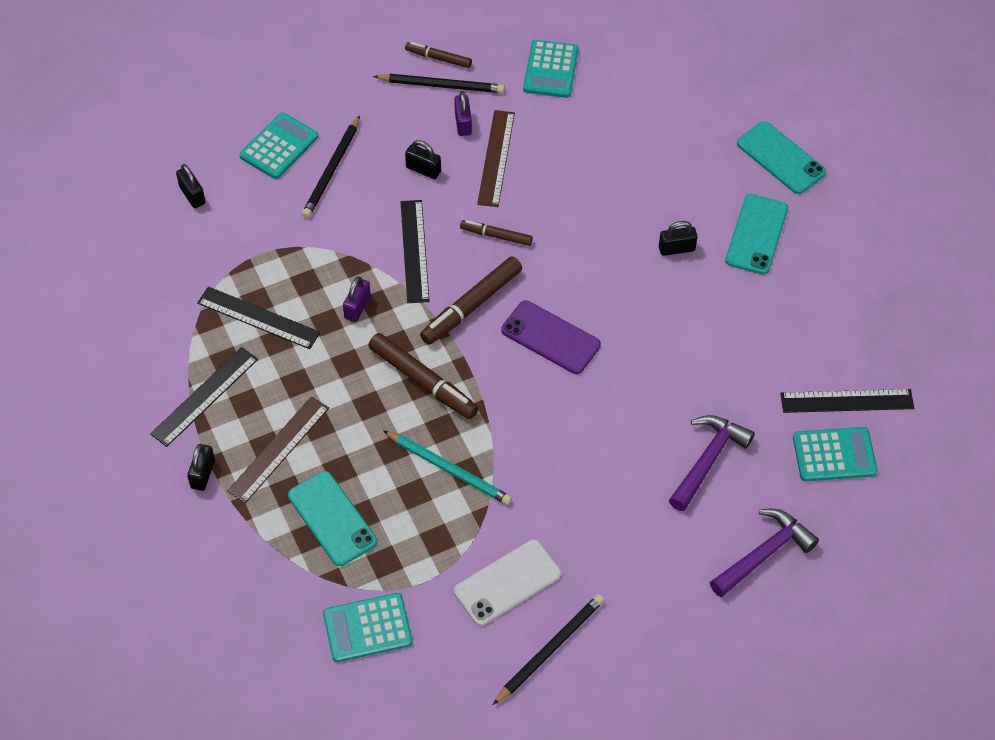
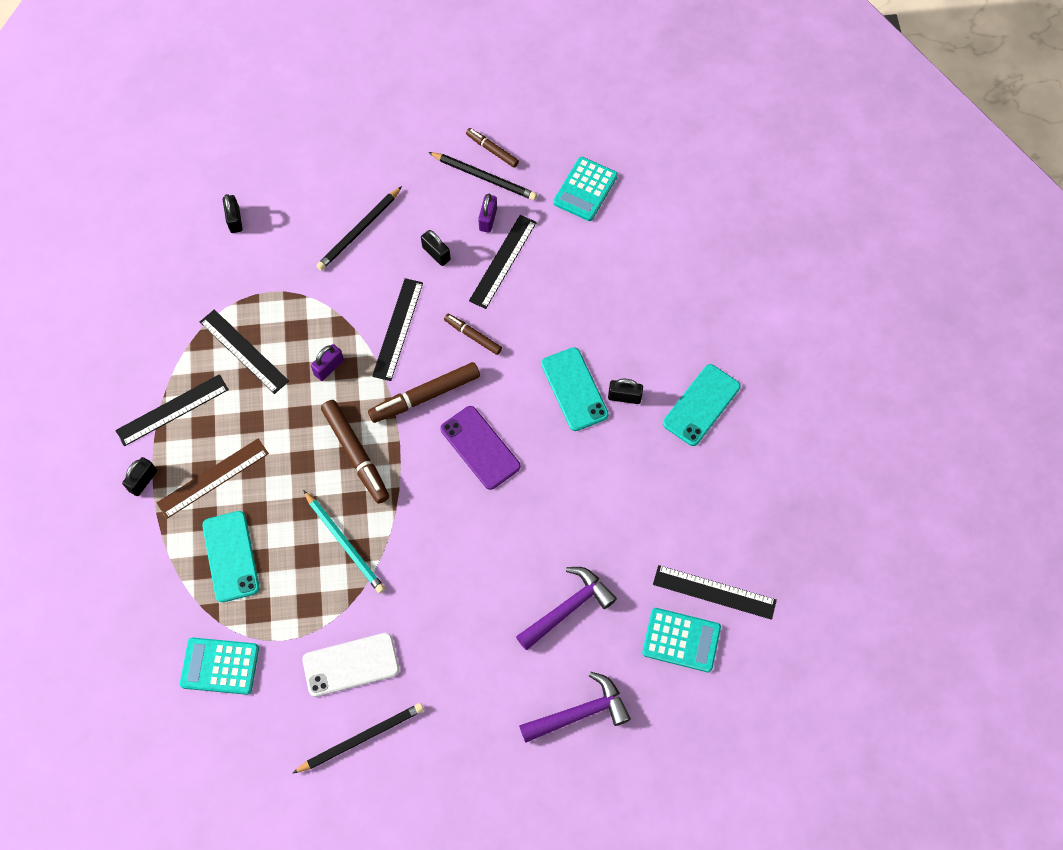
camera: 20 degrees right, 10 degrees up
(279, 146) = (324, 195): turquoise calculator -> none
(496, 158) = (503, 261): brown ruler -> black ruler
(780, 158) = (754, 337): turquoise phone -> turquoise phone (574, 389)

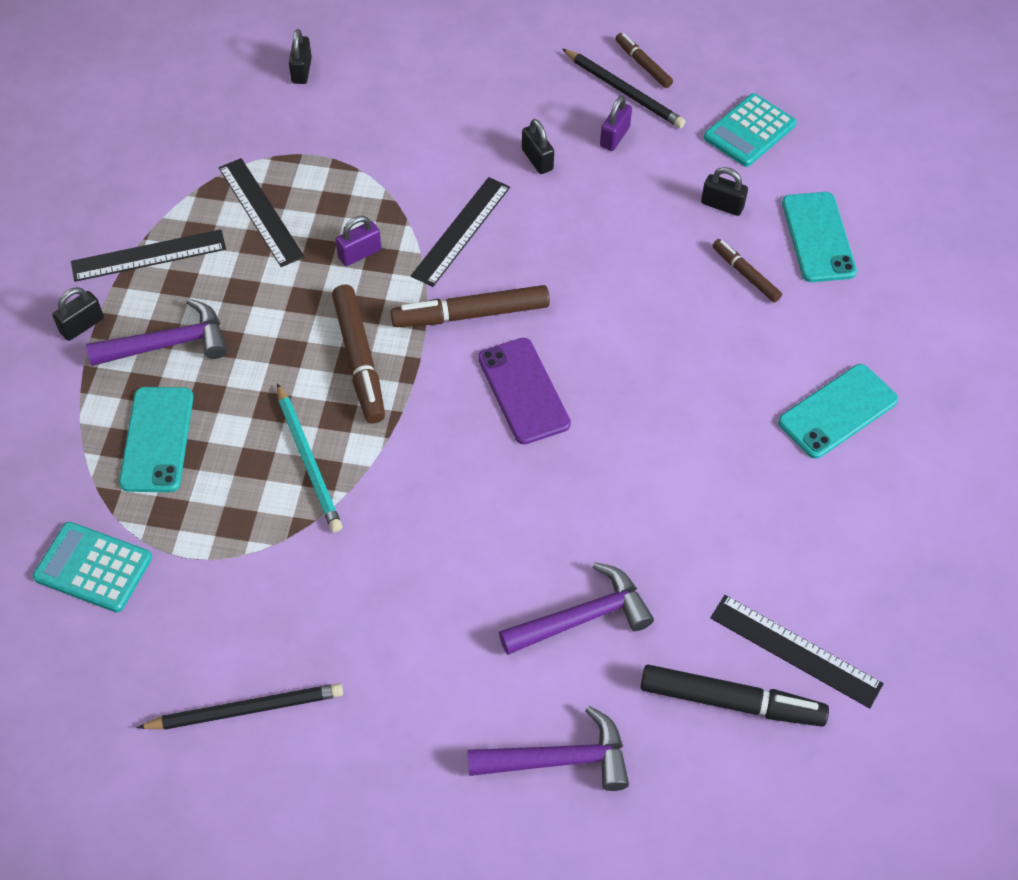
camera: 15 degrees right, 10 degrees down
(213, 478) = (169, 344): brown ruler -> purple hammer
(351, 664) = (264, 611): white phone -> none
(359, 230) = (449, 114): black pencil -> none
(473, 336) = (554, 261): brown marker -> brown marker (745, 274)
(503, 261) = (620, 186): black ruler -> none
(574, 389) = (669, 352): turquoise phone -> turquoise phone (818, 237)
(624, 397) = (734, 377): black padlock -> black padlock (722, 205)
(681, 640) = (731, 701): turquoise calculator -> black marker

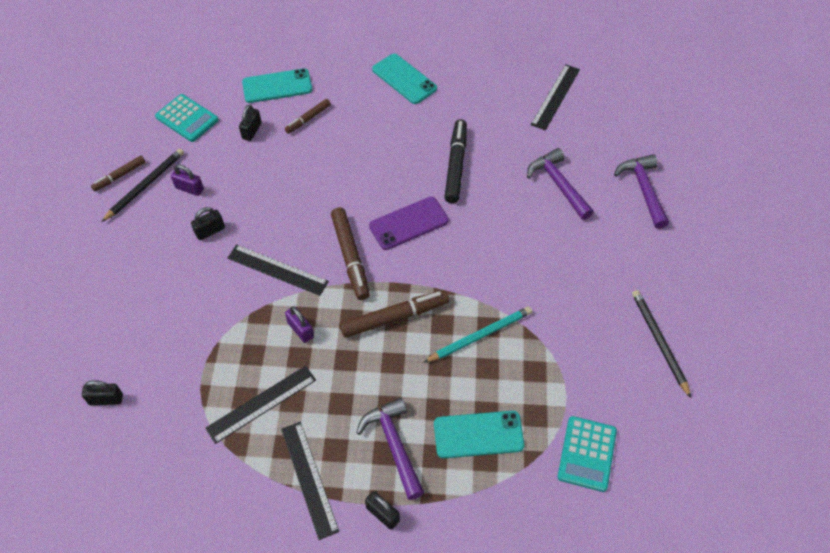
camera: 95 degrees left, 0 degrees up
(731, 701) = (590, 121): black marker -> black marker (455, 165)

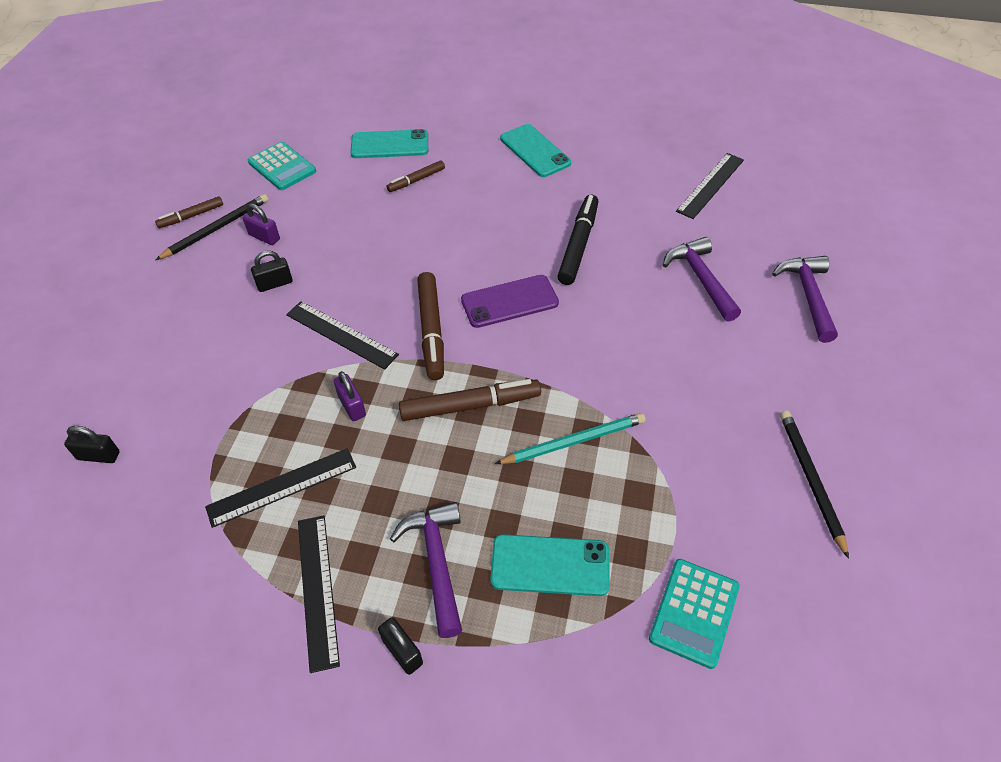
camera: 10 degrees right, 5 degrees down
(252, 131) = (350, 186): black padlock -> none

